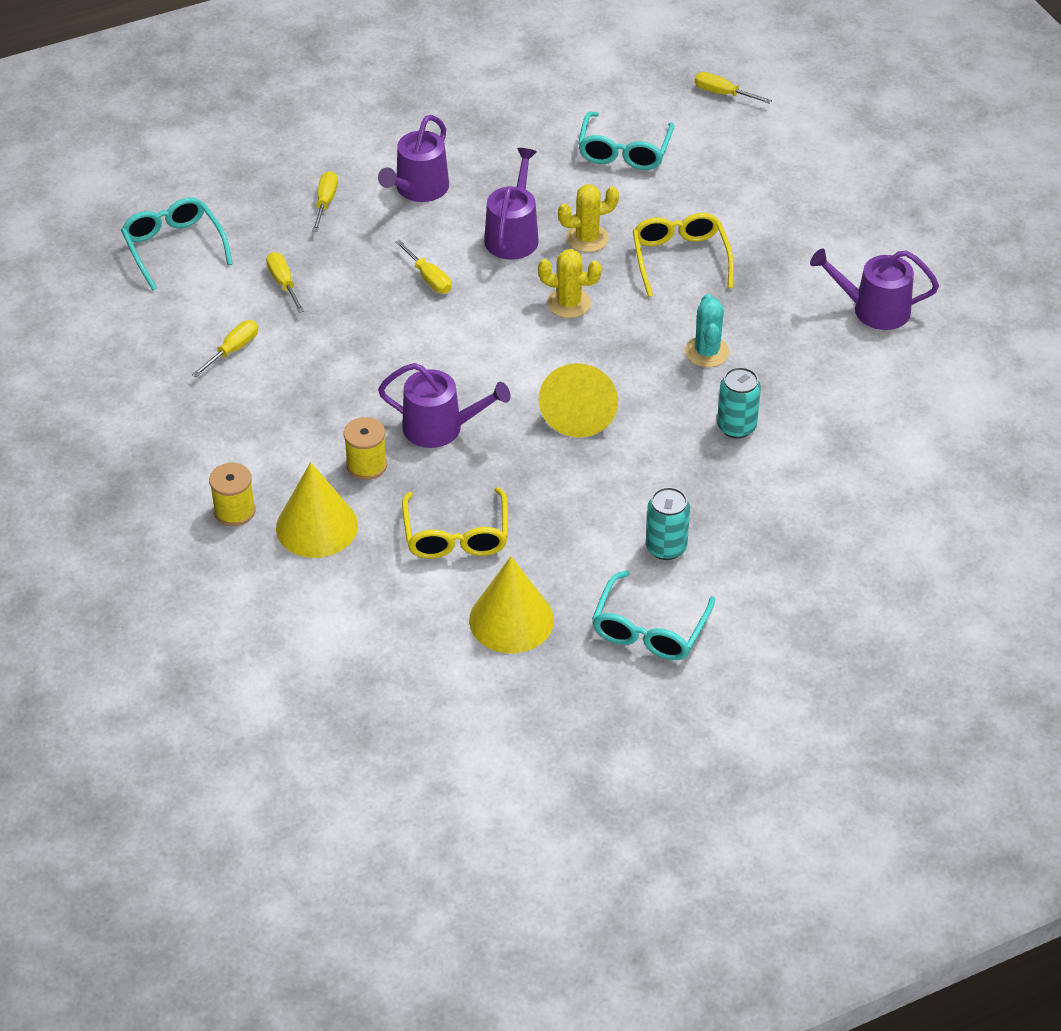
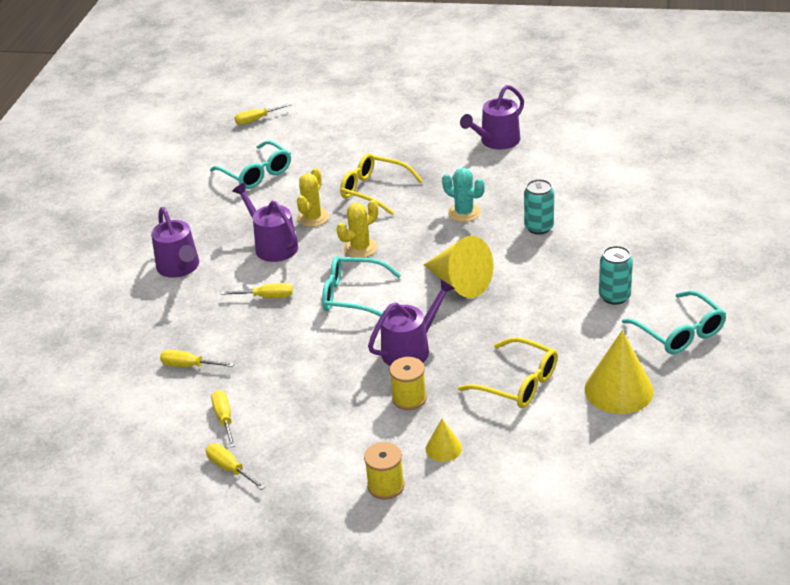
camera: 50 degrees left, 10 degrees down
(174, 247) = (84, 406): turquoise glasses -> turquoise glasses (353, 296)
(317, 526) = (443, 448): yellow cone -> yellow cone, size x0.52
(325, 202) = (137, 314): yellow screwdriver -> yellow screwdriver (230, 469)

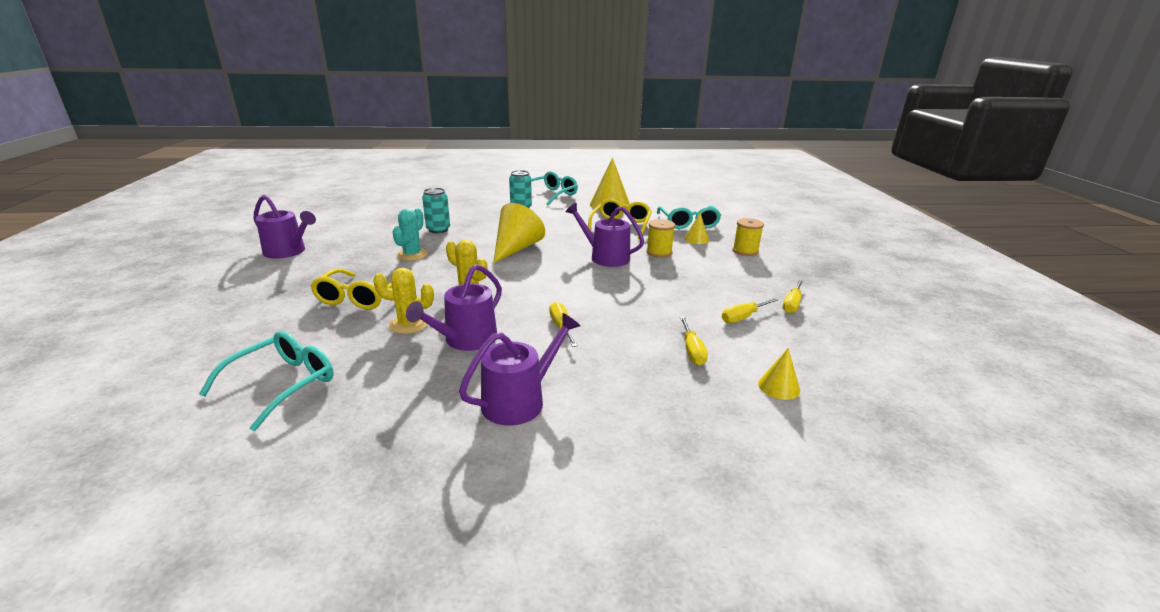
camera: 110 degrees left, 10 degrees down
(115, 400) = (778, 387): none -> yellow cone
(257, 119) = (92, 418): yellow screwdriver -> none
(353, 296) = (546, 286): turquoise glasses -> turquoise glasses (688, 223)

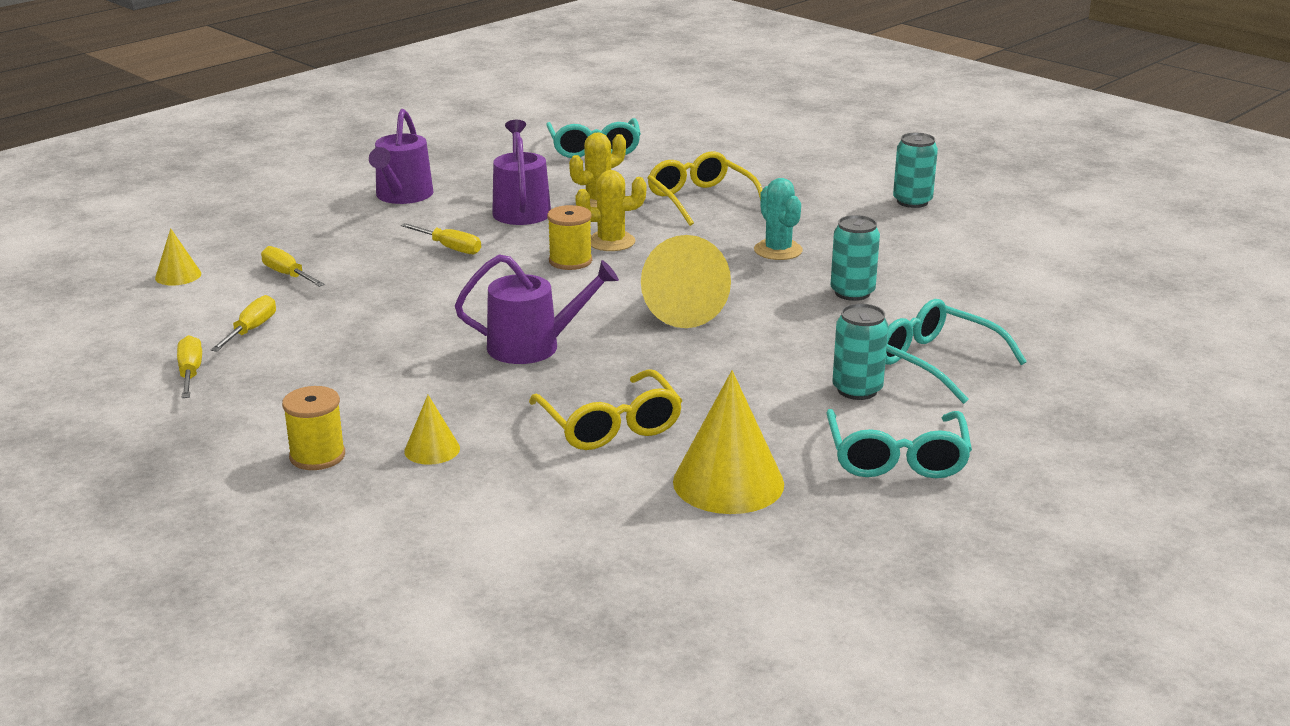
camera: 140 degrees right, 0 degrees up
(288, 252) = (912, 201): purple watering can -> turquoise can
(659, 252) = (464, 389): yellow spool -> yellow spool (570, 261)
(688, 223) = (493, 493): turquoise glasses -> turquoise glasses (937, 362)

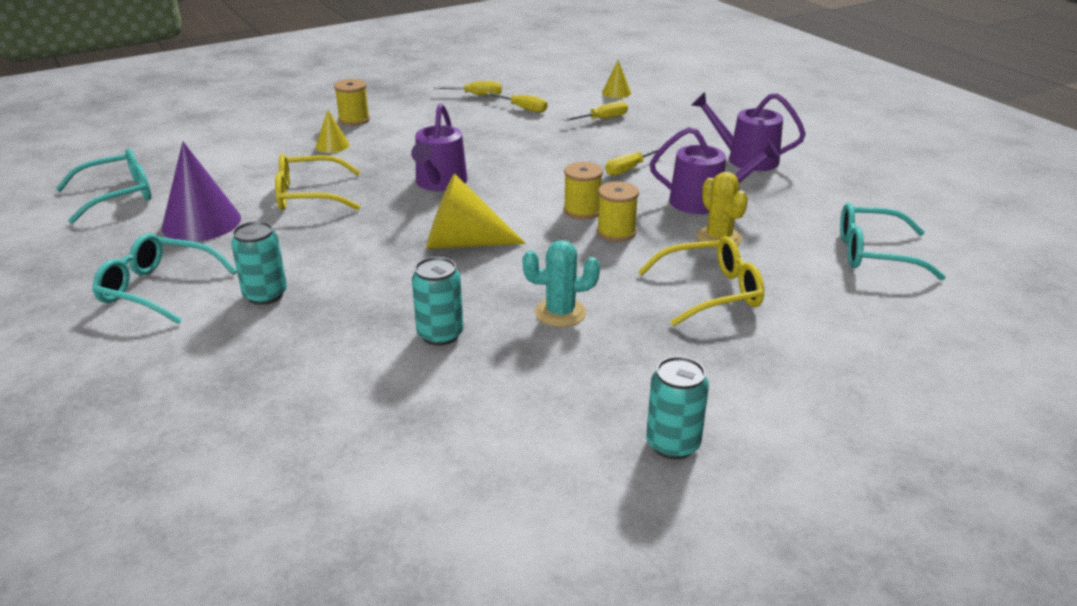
camera: 105 degrees right, 5 degrees up
(611, 242) = (616, 232): yellow cactus -> yellow spool
(728, 482) = (201, 222): yellow cone -> purple cone
(937, 362) = (272, 347): turquoise glasses -> turquoise glasses (118, 195)

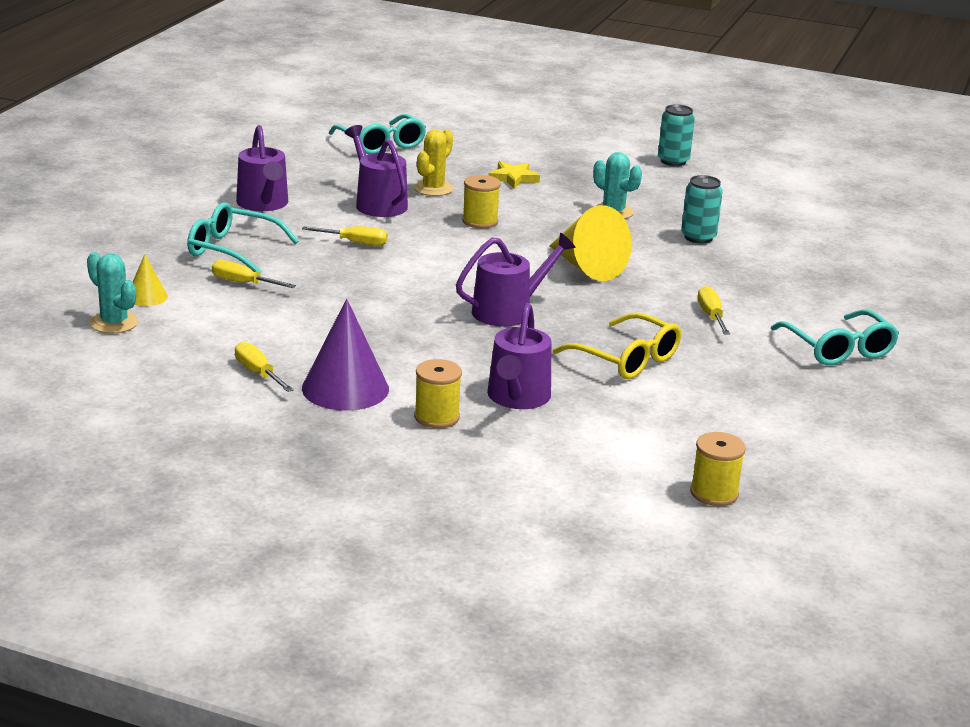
camera: 130 degrees left, 5 degrees down
(118, 195) = (790, 456): turquoise glasses -> turquoise glasses (232, 250)
(201, 222) = (747, 384): purple cone -> purple cone (345, 388)
(265, 295) = (769, 307): turquoise can -> none
(332, 145) = (517, 398): yellow cone -> purple watering can
(523, 108) = (267, 332): yellow screwdriver -> yellow screwdriver (711, 316)
(582, 211) = (464, 241): yellow spool -> yellow spool (714, 493)
(590, 79) = (114, 323): none -> turquoise cactus
(711, 292) = (513, 178): yellow glasses -> yellow star

